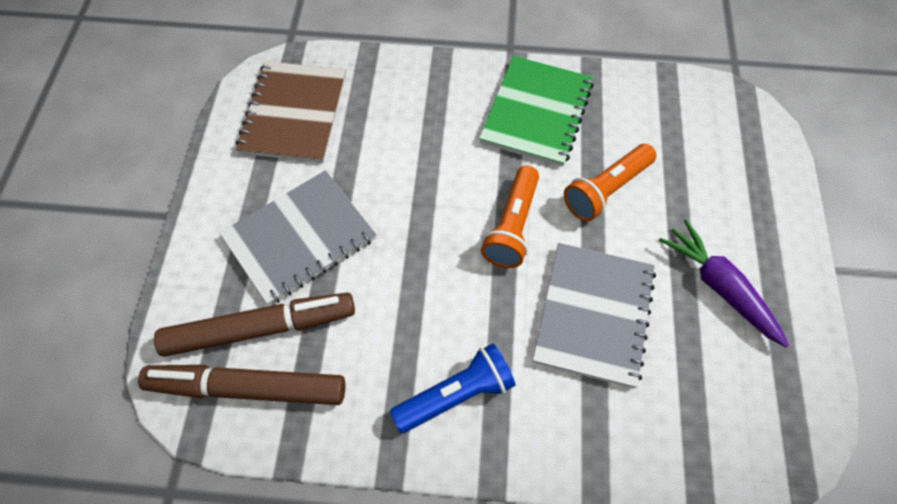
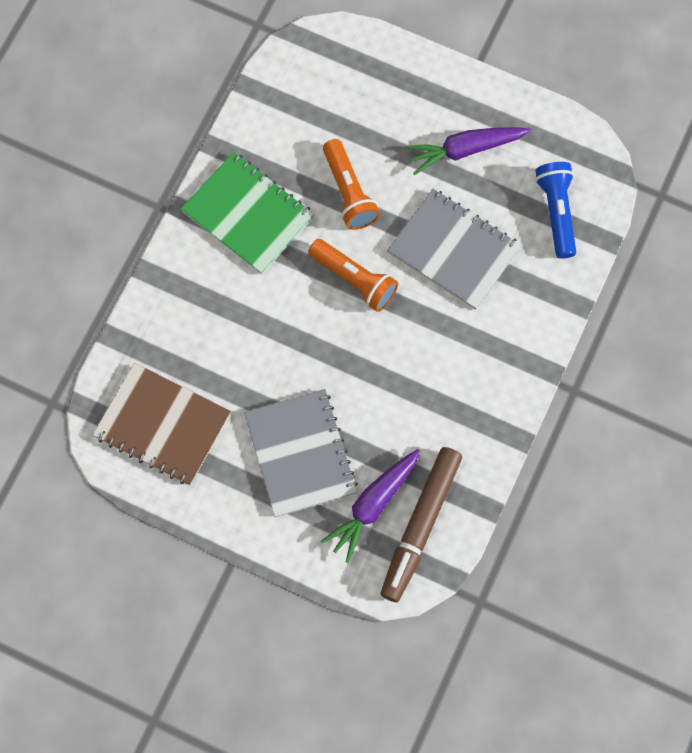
camera: 70 degrees left, 10 degrees up
(260, 328) = (373, 505): brown marker -> purple carrot
(456, 395) = (480, 374): blue flashlight -> blue flashlight (556, 212)

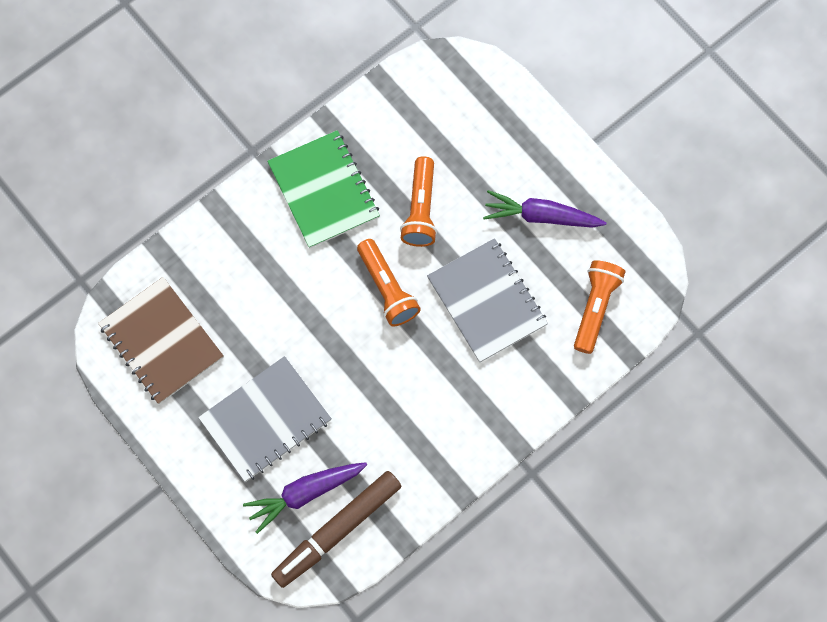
camera: 25 degrees right, 0 degrees up
(300, 454) = (265, 420): grey notebook -> grey notebook turned 45 degrees clockwise
(556, 212) = (595, 308): blue flashlight -> orange flashlight

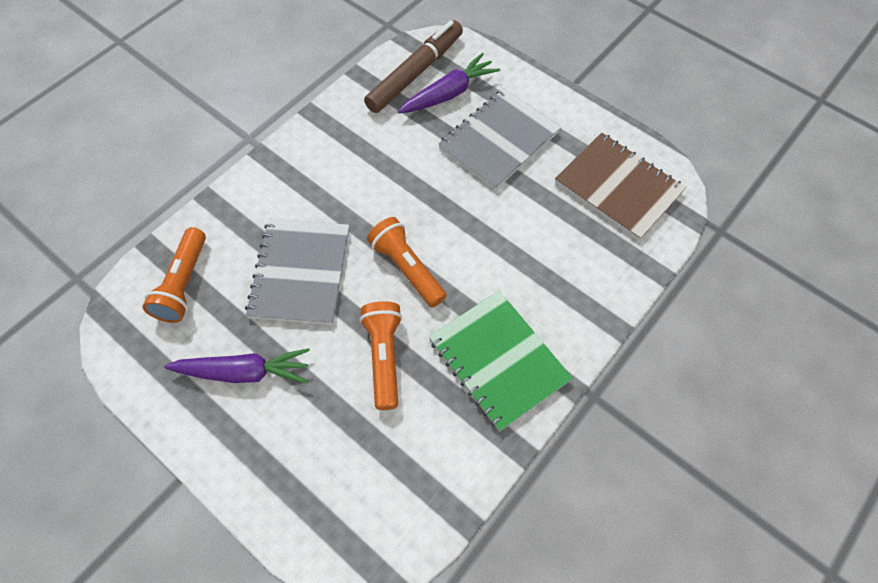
camera: 170 degrees right, 10 degrees down
(487, 301) = (300, 272): grey notebook -> grey notebook turned 45 degrees clockwise

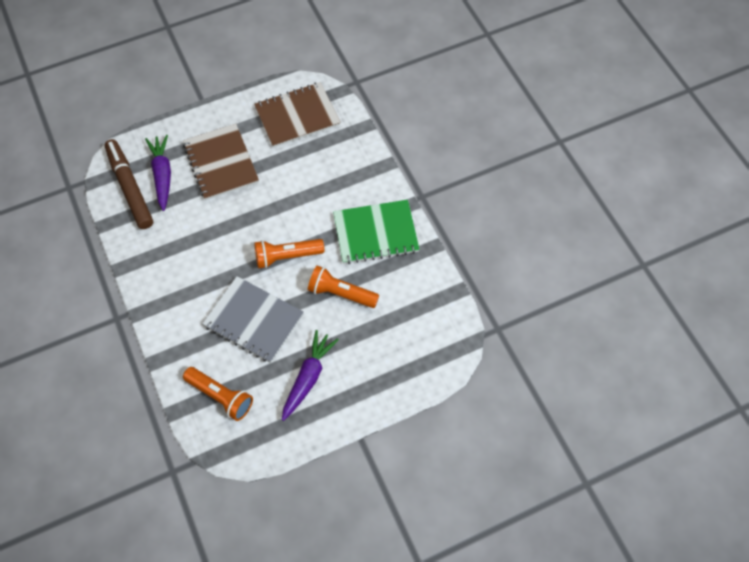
camera: 65 degrees left, 0 degrees up
(499, 140) = (221, 163): grey notebook -> brown notebook

